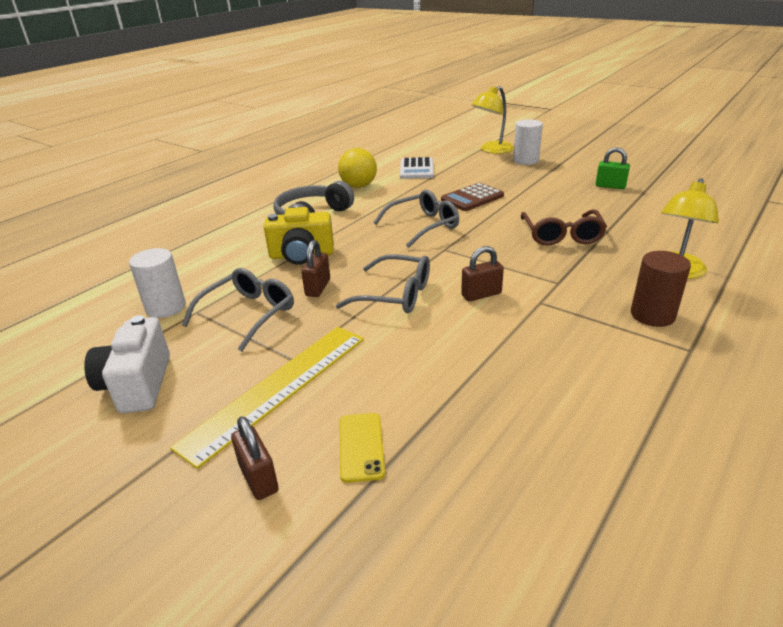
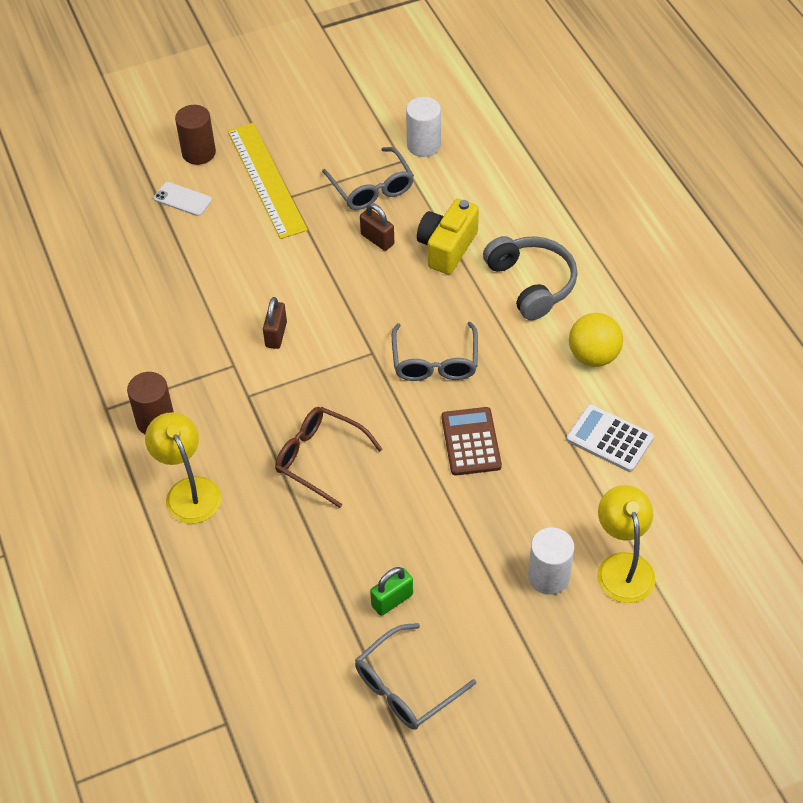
camera: 120 degrees right, 20 degrees up
(137, 385) = (330, 118): white camera -> none
(259, 478) = (198, 153): brown padlock -> brown cylinder
(361, 446) = (182, 199): yellow phone -> white phone
(395, 295) = (323, 282): grey glasses -> grey glasses (406, 687)

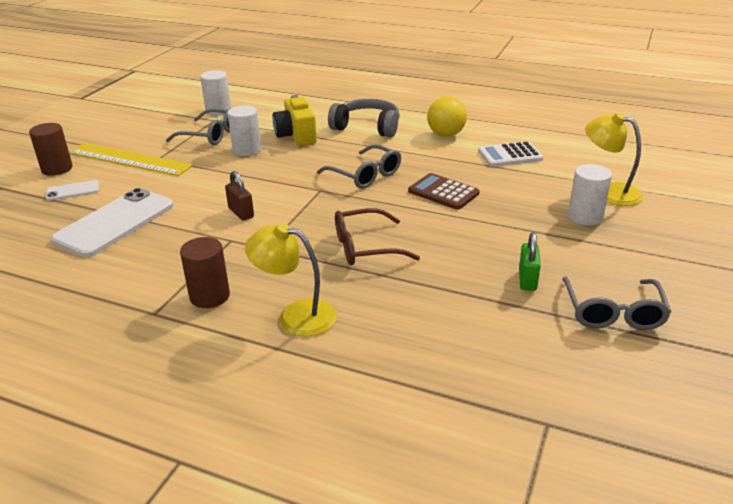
camera: 45 degrees left, 20 degrees down
(174, 273) = (115, 223): none -> white phone
(377, 239) = (247, 150): brown padlock -> white cylinder

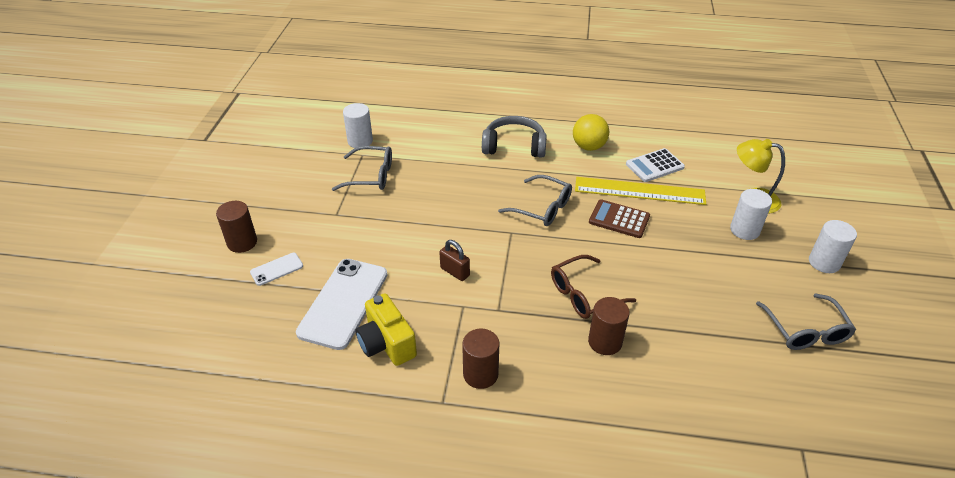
camera: 15 degrees left, 10 degrees up
(129, 159) = (308, 219): yellow ruler -> yellow ruler (639, 191)
(247, 150) = (417, 191): white cylinder -> white cylinder (824, 262)
(296, 136) = (454, 166): yellow camera -> yellow camera (386, 343)
(296, 315) = (564, 381): yellow lamp -> none
(363, 289) = (605, 342): none -> brown cylinder
(527, 280) = (729, 308): green padlock -> none

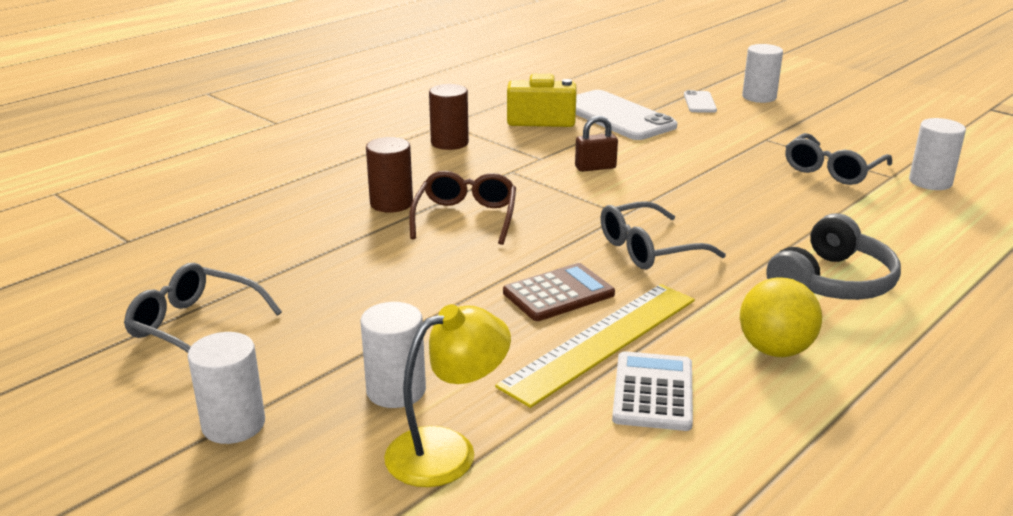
camera: 125 degrees right, 15 degrees down
(242, 242) = (759, 97): brown cylinder -> white cylinder

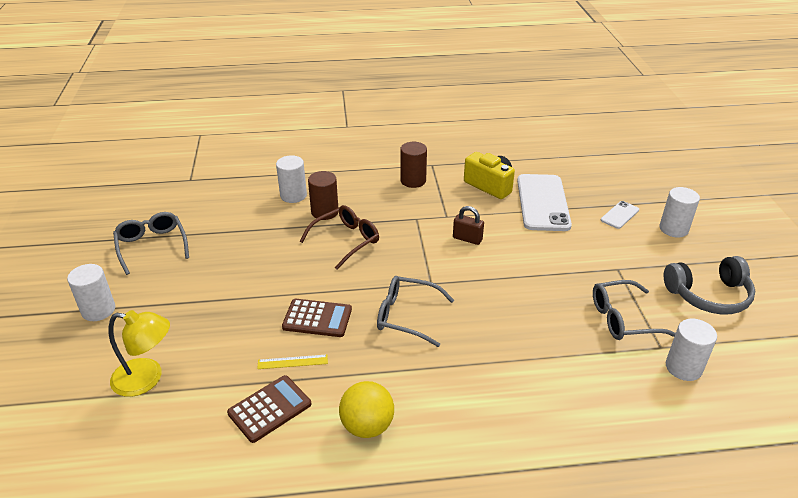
camera: 40 degrees right, 10 degrees up
(396, 390) = (172, 332): white cylinder -> white cylinder (293, 195)
(601, 341) = (292, 362): yellow ruler -> yellow ruler, size x0.42
(653, 392) = (269, 409): white calculator -> brown calculator
(832, 282) = (474, 404): grey headphones -> grey headphones (709, 295)

